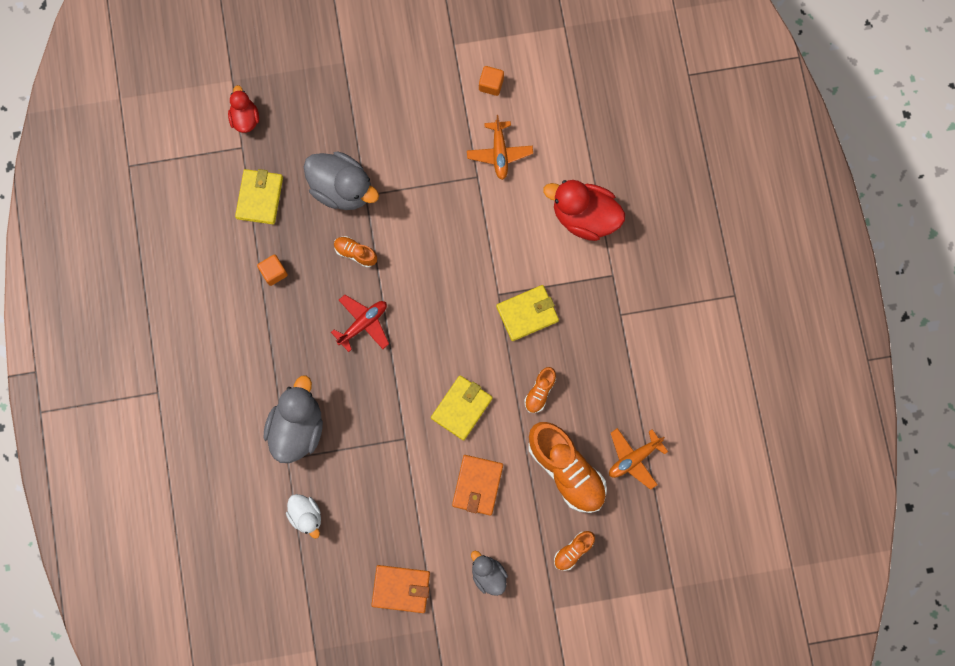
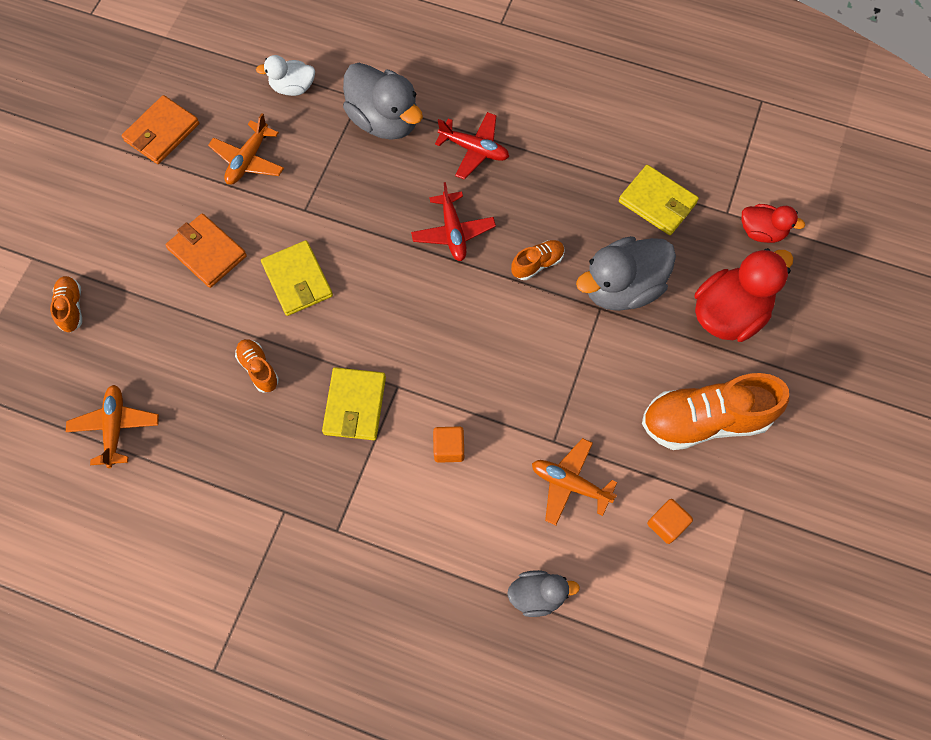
camera: 120 degrees right, 10 degrees down
(274, 272) = (563, 176): orange cube -> orange cube (449, 448)
(286, 347) = (474, 149): none -> red plane
(387, 507) = (248, 160): none -> orange plane
(488, 574) = (113, 215): grey duck -> grey duck (537, 595)
(566, 470) = (157, 348): orange shoe -> orange shoe (705, 420)
(584, 216) = (430, 540): red duck -> red duck (729, 313)

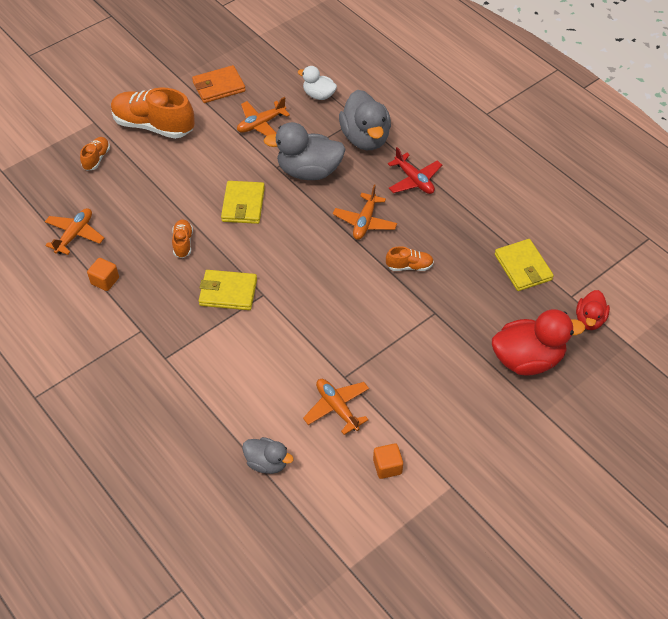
camera: 30 degrees right, 15 degrees down
(207, 252) = (198, 164): orange wallet -> none
(355, 405) = (228, 292): yellow wallet -> yellow wallet turned 60 degrees clockwise
(449, 448) = (271, 346): orange cube -> orange cube (105, 281)
(453, 232) = (365, 222): red plane -> orange plane
(622, 288) = (459, 307): grey duck -> grey duck (309, 171)
(705, 420) = (461, 417): orange shoe -> orange shoe (153, 126)
(761, 232) = (589, 320): red duck -> red duck turned 60 degrees clockwise

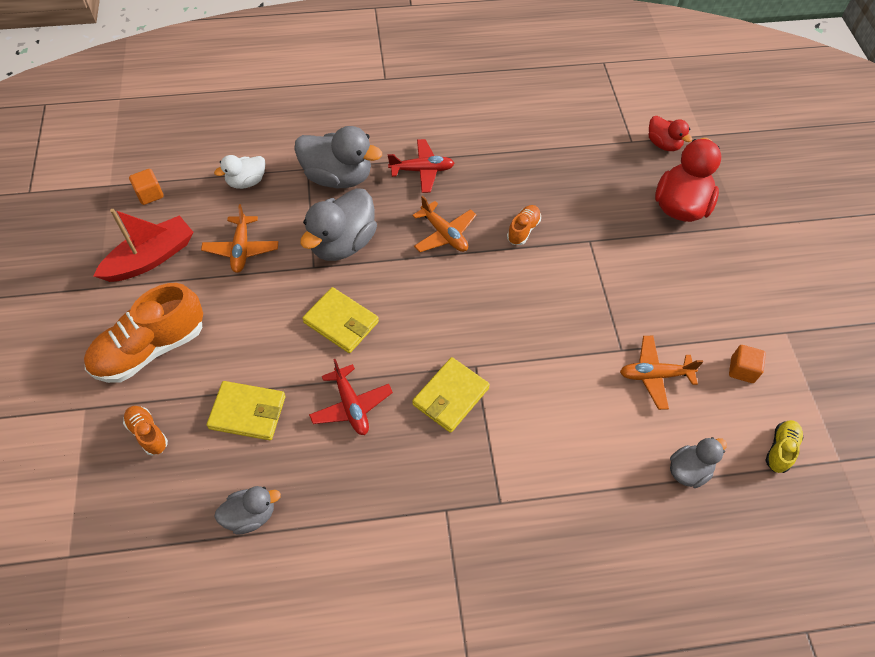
camera: 60 degrees left, 5 degrees up
(75, 235) = (250, 515): orange plane -> grey duck
(105, 281) = (347, 514): orange cube -> orange cube (150, 194)
(183, 243) = (351, 406): orange shoe -> red plane
(219, 87) = (151, 258): orange wallet -> red boat
(329, 520) = (780, 449): none -> yellow shoe
(523, 267) = (579, 153): yellow wallet -> yellow wallet (248, 412)

